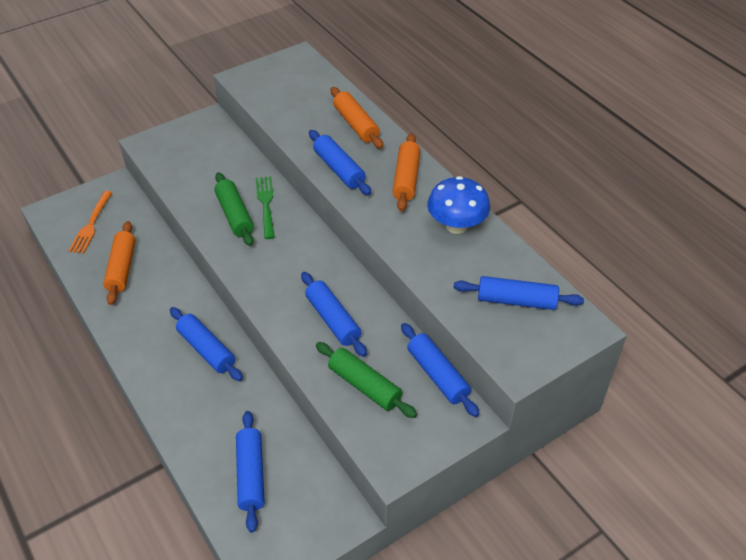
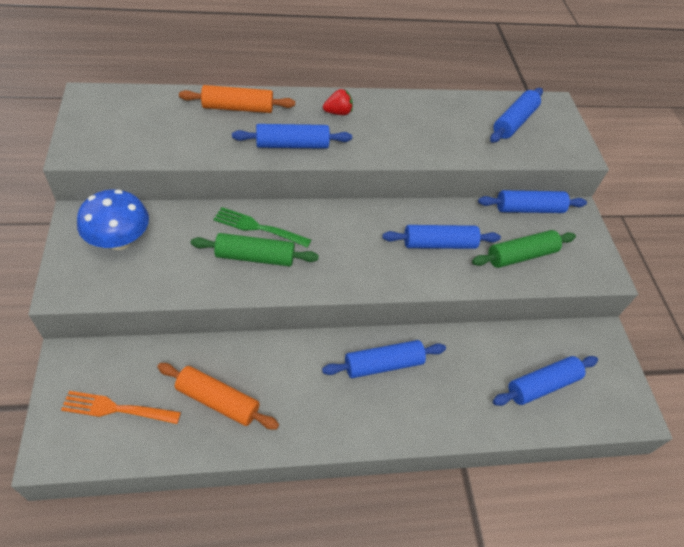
camera: 70 degrees left, 5 degrees up
(91, 224) = (117, 409): orange fork -> orange fork turned 150 degrees clockwise
(250, 475) = (542, 385): blue rolling pin -> blue rolling pin turned 45 degrees counterclockwise
(406, 178) = (338, 112): orange rolling pin -> red strawberry
(456, 225) = (415, 112): blue mushroom -> blue mushroom (119, 240)

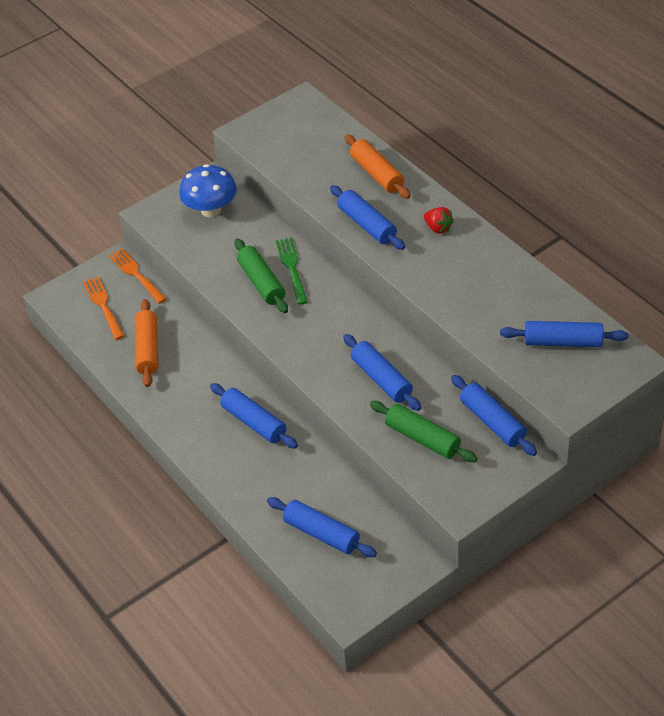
camera: 70 degrees right, 5 degrees down
(106, 355) = (137, 275): none -> orange fork

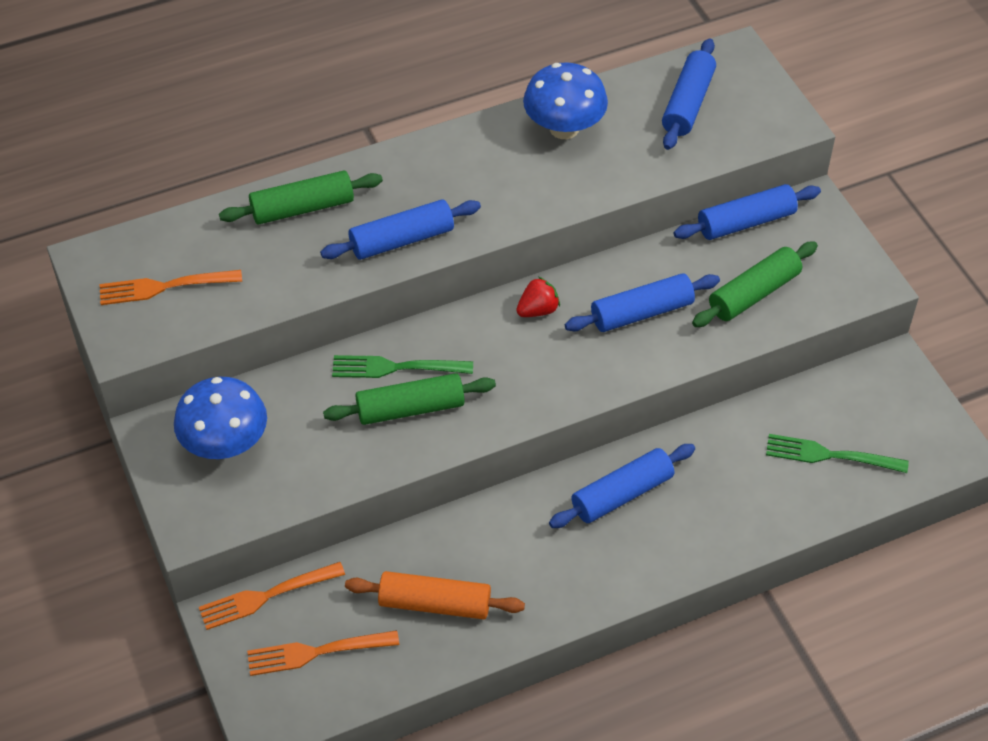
camera: 80 degrees left, 5 degrees up
(291, 135) = (165, 286): none -> orange fork
(321, 534) = (831, 455): blue rolling pin -> green fork
(377, 174) = (302, 208): orange rolling pin -> green rolling pin
(438, 228) = (441, 169): red strawberry -> red strawberry (538, 310)
(505, 280) = (564, 128): none -> blue mushroom

